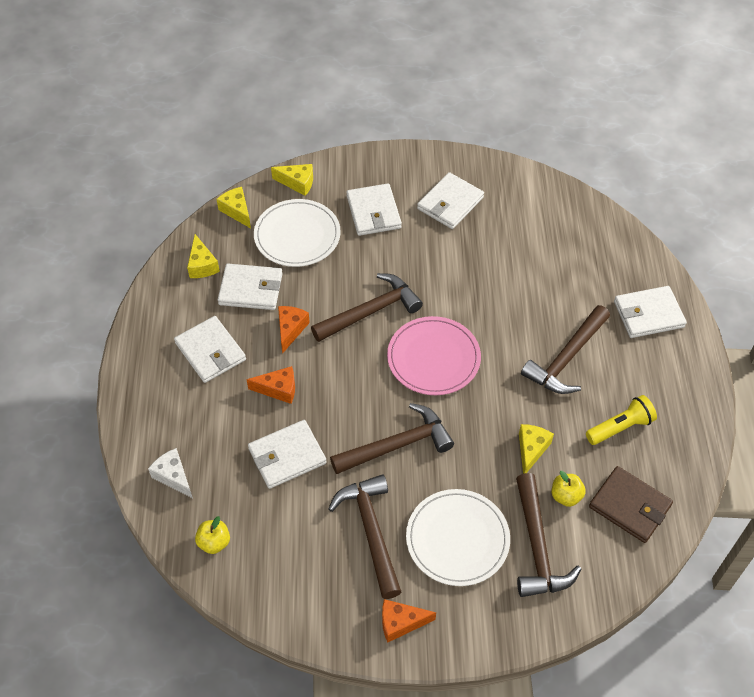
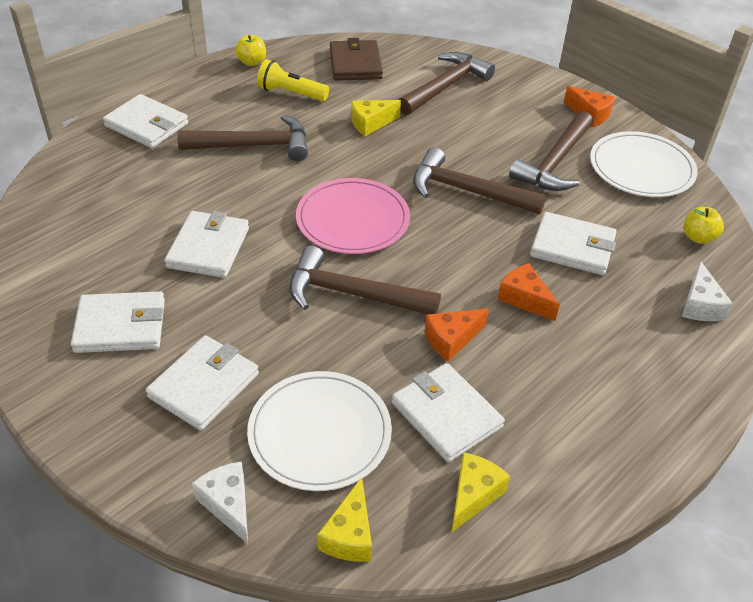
camera: 135 degrees left, 10 degrees down
(210, 351) = (561, 385): white wallet -> white wallet (208, 248)
(297, 183) = (228, 504): yellow cheese -> white cheese
(457, 539) = (495, 121): white plate -> white plate (641, 168)
(566, 496) = (387, 92): yellow apple -> yellow apple (252, 62)

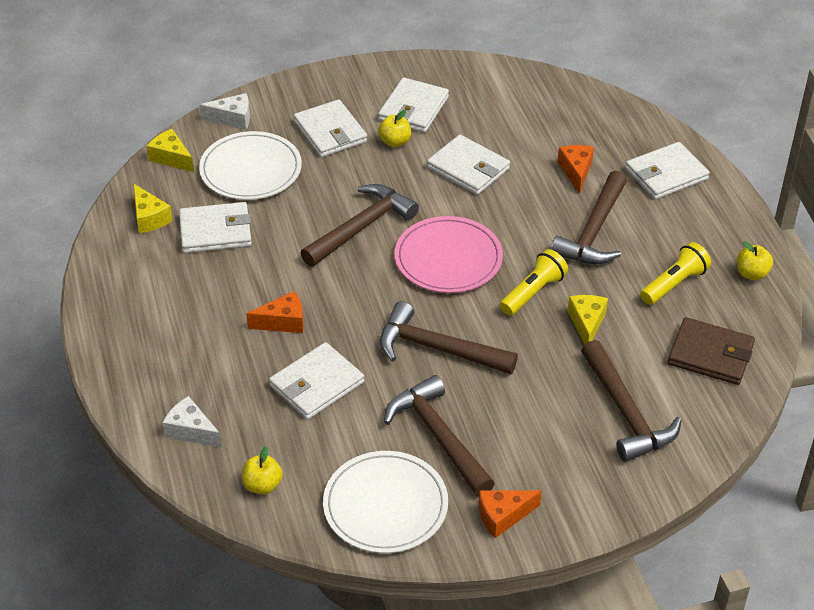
camera: 120 degrees right, 0 degrees up
(193, 319) = (395, 142): none -> yellow apple
(357, 159) = (533, 292): none -> yellow flashlight
(451, 339) = (276, 262): orange cheese -> orange cheese (576, 171)
(467, 191) = (438, 349): brown hammer -> brown hammer turned 120 degrees counterclockwise

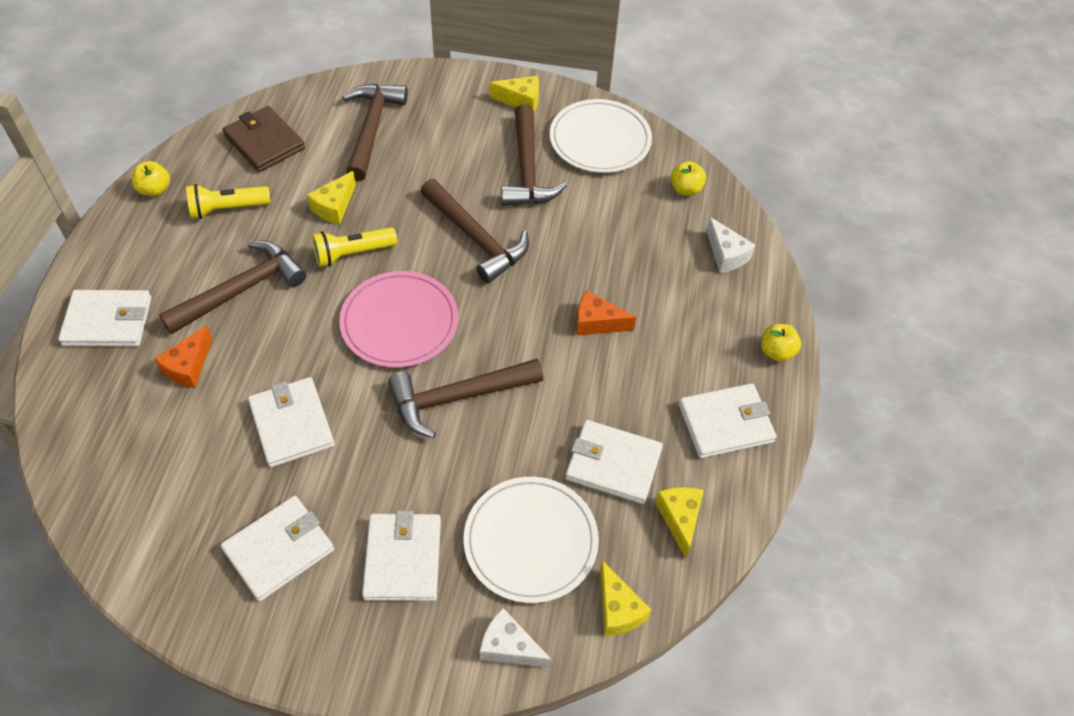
camera: 155 degrees left, 10 degrees up
(317, 384) = (599, 250): white wallet -> white wallet (725, 423)
(395, 142) = (340, 504): yellow apple -> yellow apple (776, 352)
(503, 516) = (521, 100): orange cheese -> yellow cheese

